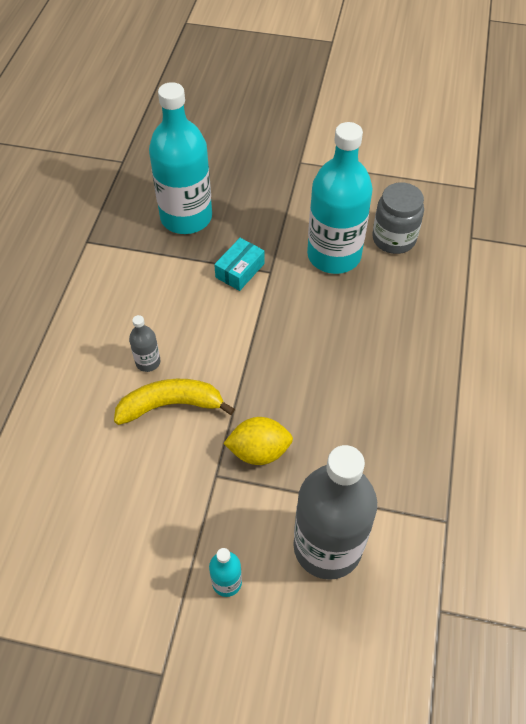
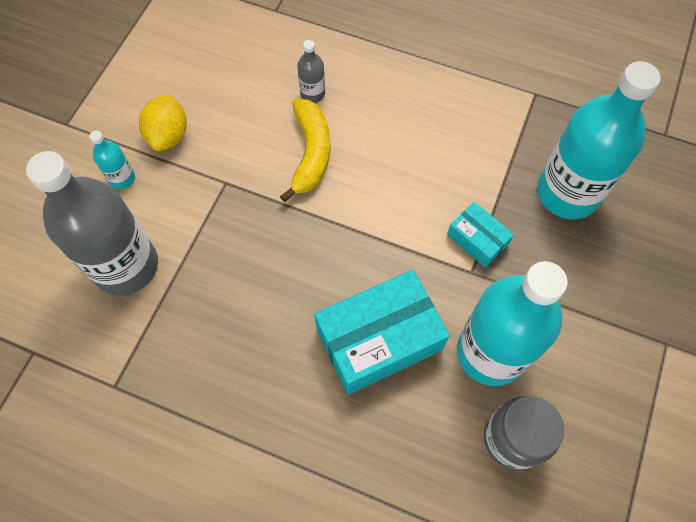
camera: 100 degrees right, 10 degrees up
(148, 362) = (365, 138): grey bottle -> grey bottle (312, 93)
(259, 451) = (240, 223): yellow lemon -> yellow lemon (168, 135)
(344, 326) = (379, 339): none -> turquoise box

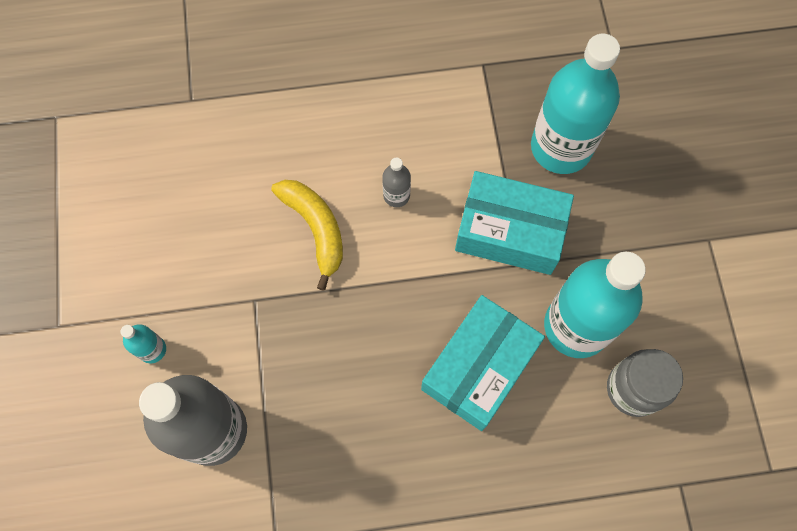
camera: 30 degrees left, 5 degrees up
(168, 135) = (169, 283): yellow lemon -> none
(312, 93) = (281, 169): grey bottle -> grey bottle (396, 195)
(477, 239) = (510, 232): turquoise box -> turquoise box, size x1.94

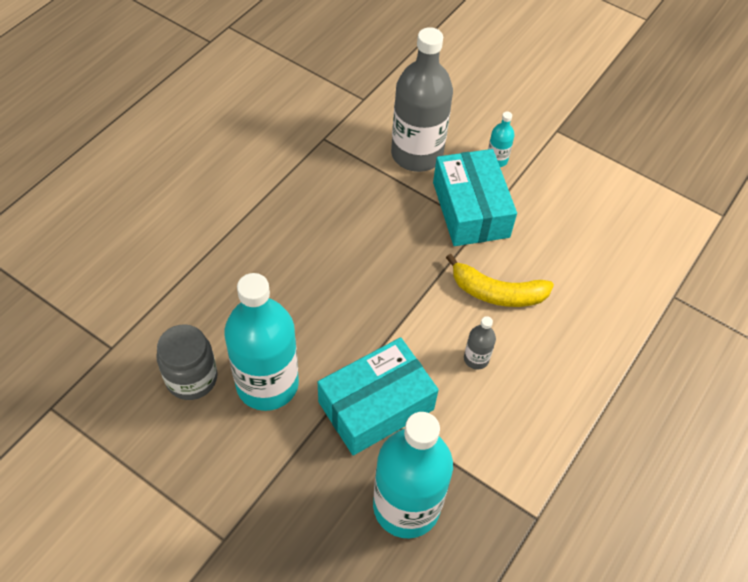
camera: 130 degrees right, 15 degrees down
(479, 368) = (305, 304): turquoise box -> turquoise box (470, 209)

